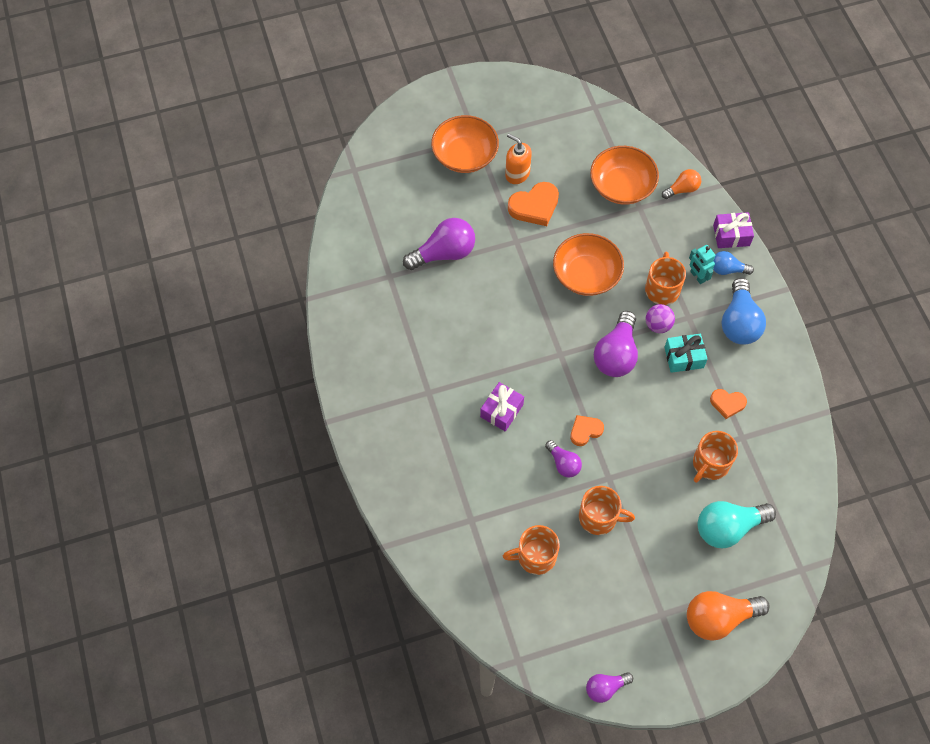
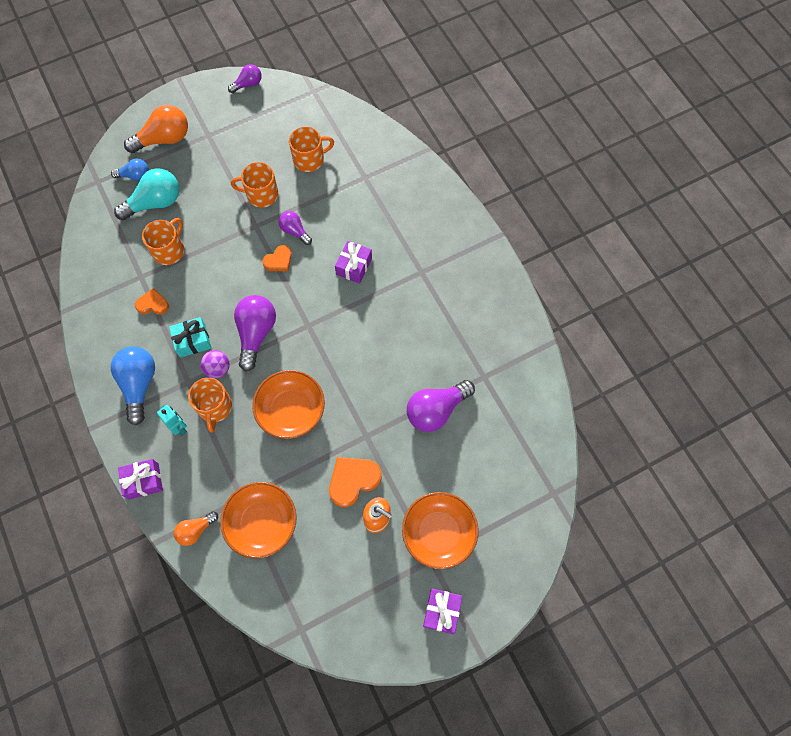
camera: 170 degrees right, 5 degrees up
(475, 101) = (441, 611): none -> purple gift
(727, 269) = (149, 440): blue light bulb -> blue light bulb (135, 176)

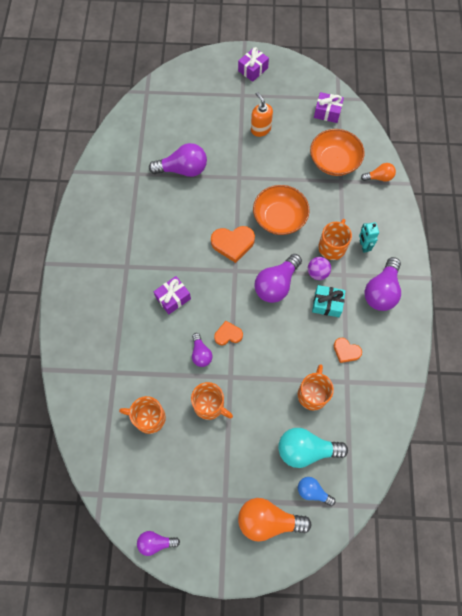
camera: 150 degrees left, 0 degrees up
(139, 385) = (381, 291): blue light bulb -> purple light bulb
(143, 481) = (402, 223): purple gift -> purple gift (327, 112)
(169, 250) = (313, 394): orange mug -> orange mug turned 135 degrees clockwise
(353, 481) = (263, 156): orange heart -> orange heart (233, 243)
(438, 533) = (229, 105): orange bowl -> none

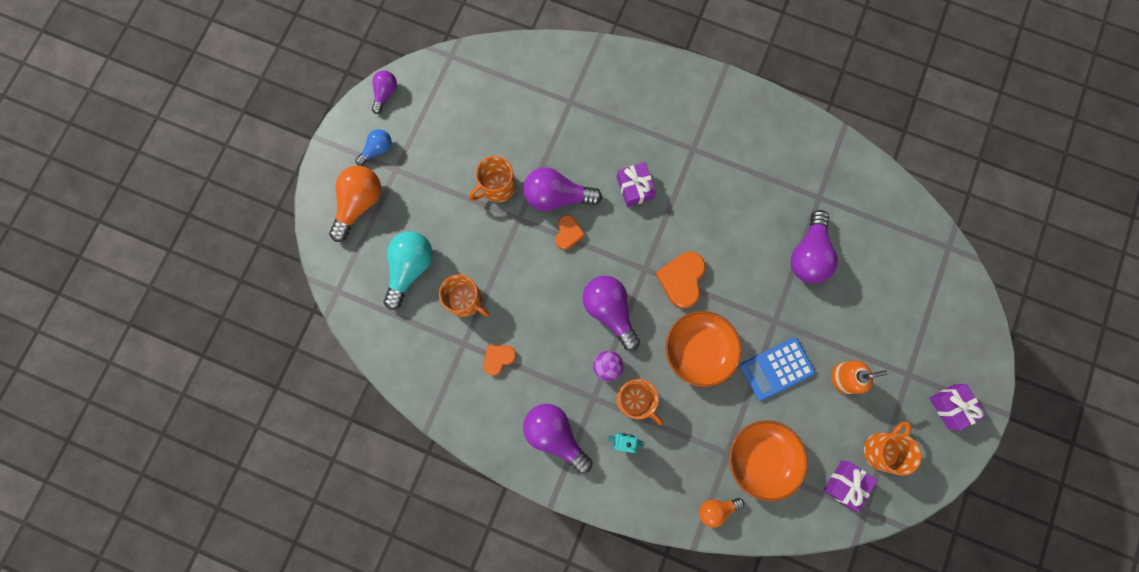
camera: 110 degrees right, 10 degrees up
(148, 417) = (508, 122): orange mug -> orange mug (882, 449)
(201, 354) = (557, 196): purple light bulb -> purple light bulb, size x1.76
(271, 168) = (776, 369): none -> blue calculator
(312, 491) = (367, 258): blue light bulb -> blue light bulb (377, 150)
(327, 304) = (563, 361): turquoise gift -> none
(379, 177) = (716, 509): orange light bulb -> orange light bulb turned 60 degrees clockwise

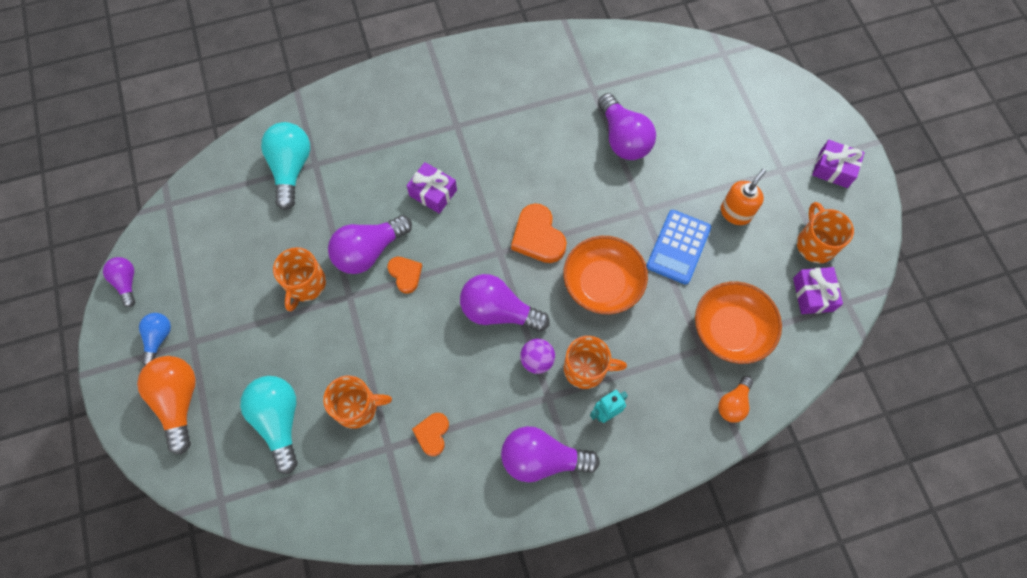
camera: 40 degrees left, 10 degrees down
(551, 93) = (291, 169): none -> turquoise light bulb

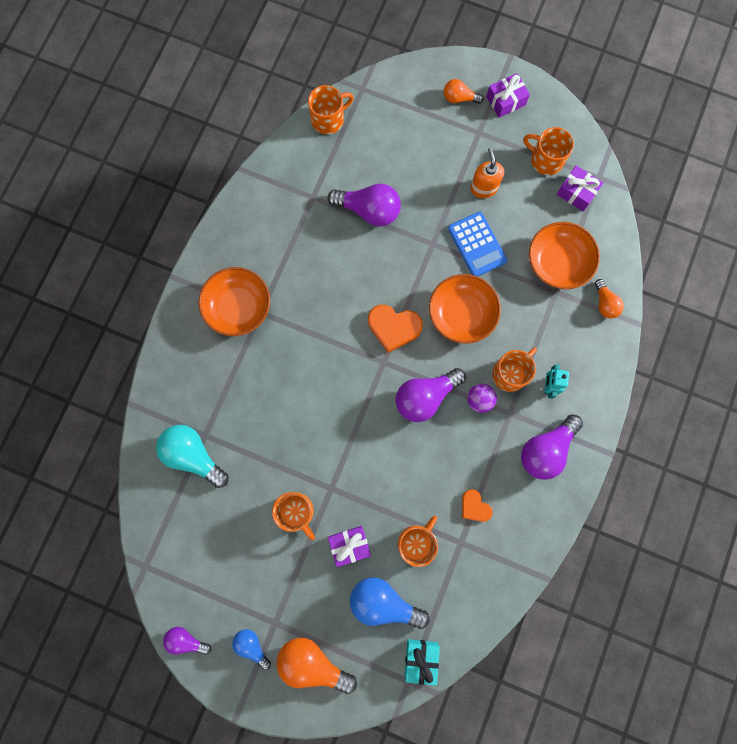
camera: 50 degrees left, 10 degrees up
(250, 496) = (421, 659): none -> turquoise gift
(279, 421) = (384, 602): turquoise light bulb -> blue light bulb
(369, 251) = (308, 449): purple light bulb -> none
(405, 274) = (347, 437): orange heart -> none
(433, 193) = (300, 370): purple gift -> purple gift (349, 545)
(446, 106) = (238, 307): none -> orange bowl
(671, 49) = (328, 119): none -> orange mug
(795, 131) = (459, 98): none -> orange light bulb

